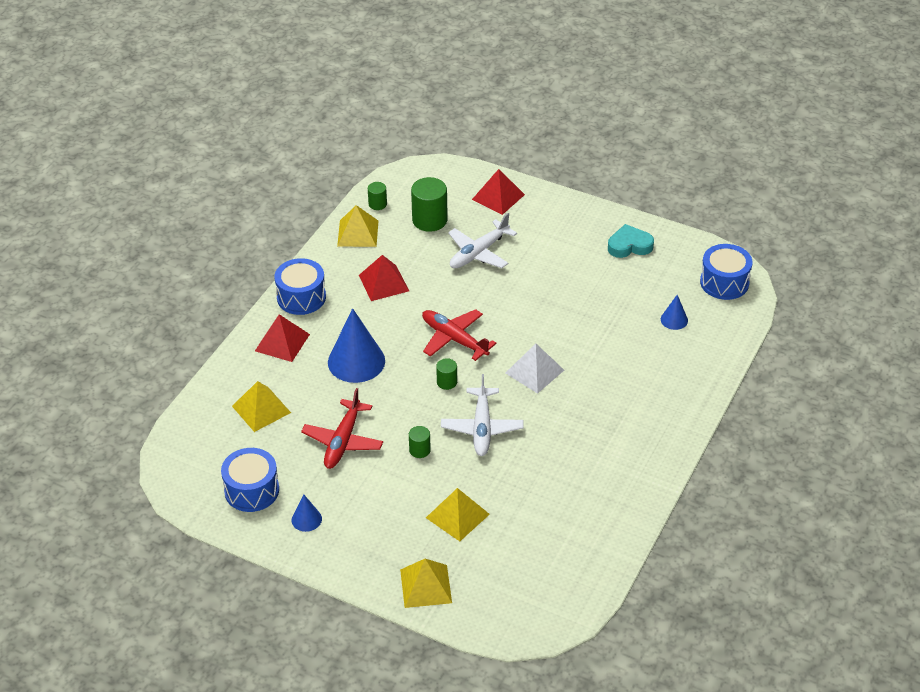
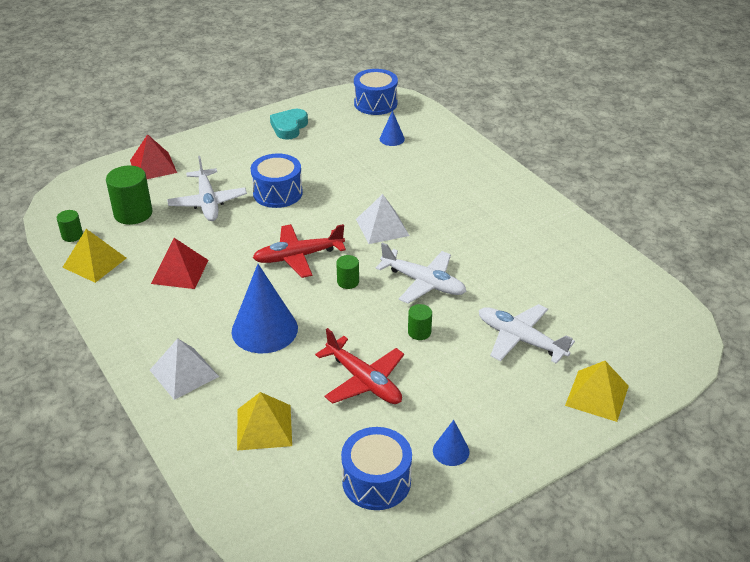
camera: 60 degrees left, 5 degrees down
(282, 342) = (184, 373): red pyramid -> white pyramid
(301, 297) = (136, 334): blue drum -> blue drum (277, 193)
(457, 515) = (521, 339): yellow pyramid -> white plane

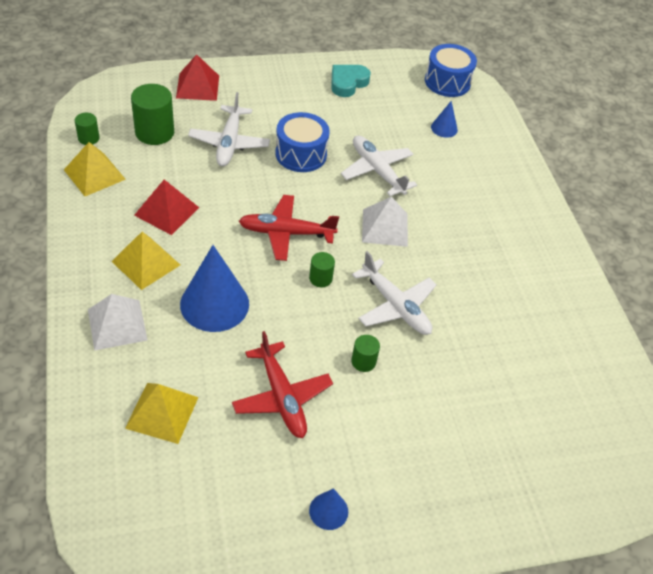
camera: 15 degrees right, 10 degrees up
(376, 481) = (239, 516): blue drum -> none
(521, 339) = (463, 408): white plane -> white plane (377, 171)
(597, 395) = (511, 505): yellow pyramid -> yellow pyramid (146, 263)

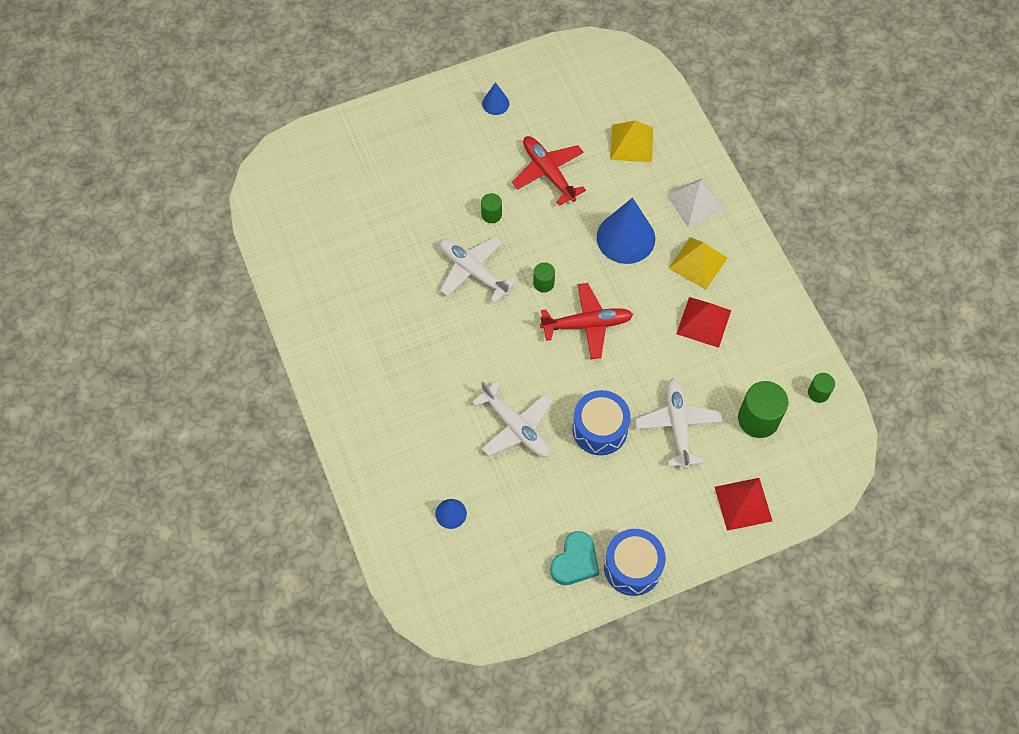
camera: 175 degrees right, 15 degrees up
(94, 174) = (789, 348): yellow pyramid -> none
(385, 227) = (496, 354): white pyramid -> none
(447, 82) = (454, 600): blue drum -> blue drum (632, 567)

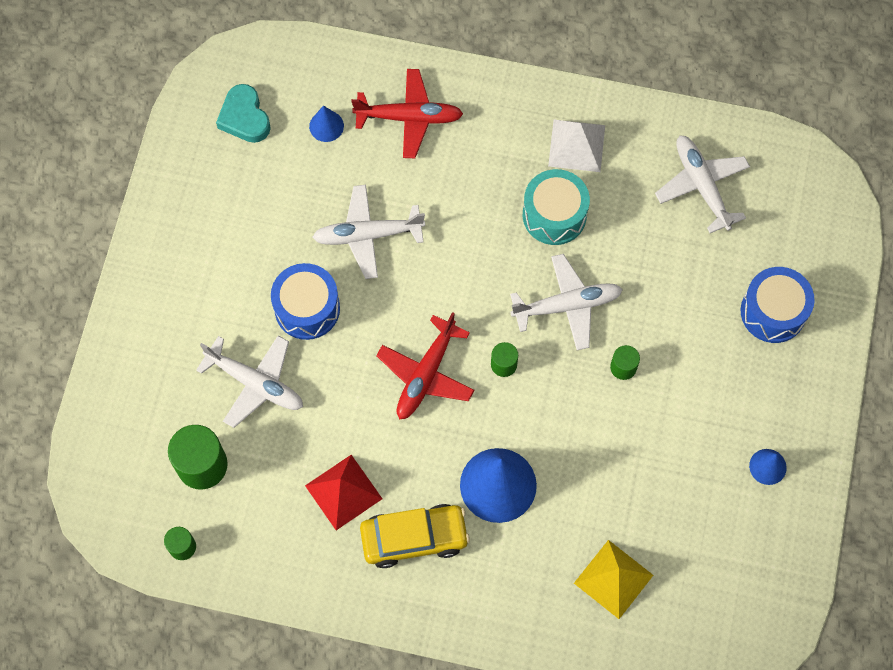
camera: 125 degrees right, 5 degrees up
(324, 242) = (702, 186): none -> white plane
(412, 318) = (554, 215): none -> turquoise drum
(548, 173) = (635, 461): red plane -> red plane (408, 118)
(575, 561) = (199, 199): turquoise heart -> turquoise heart (244, 117)
(632, 567) = (155, 244): blue drum -> blue drum (773, 312)
(695, 202) = (489, 592): white pyramid -> white pyramid (576, 145)
(698, 263) = (414, 538): yellow pyramid -> yellow car
(743, 504) = (133, 385): red pyramid -> none

